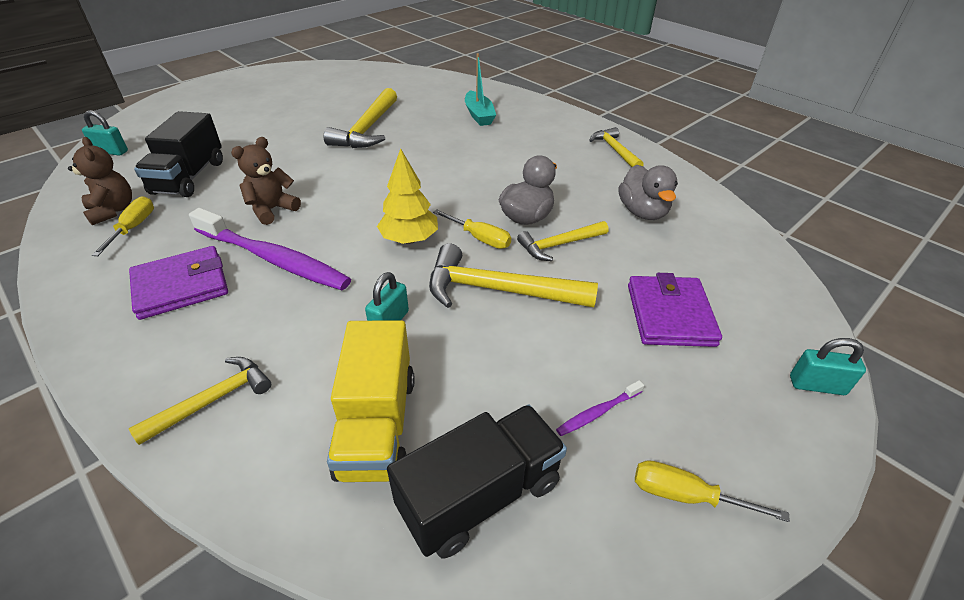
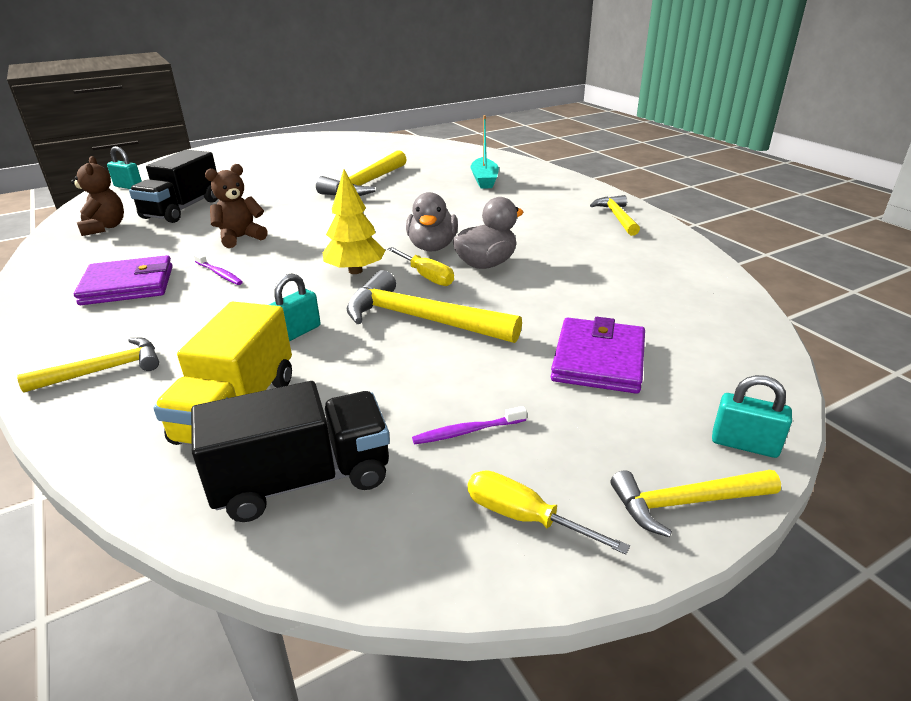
camera: 15 degrees right, 10 degrees down
(133, 228) = (114, 241): yellow screwdriver -> none
(273, 259) = (219, 274): purple toothbrush -> purple toothbrush, size x0.41
(559, 245) = (508, 289): yellow hammer -> yellow hammer (686, 503)
(642, 212) = (618, 270): grey duck -> grey duck (432, 247)

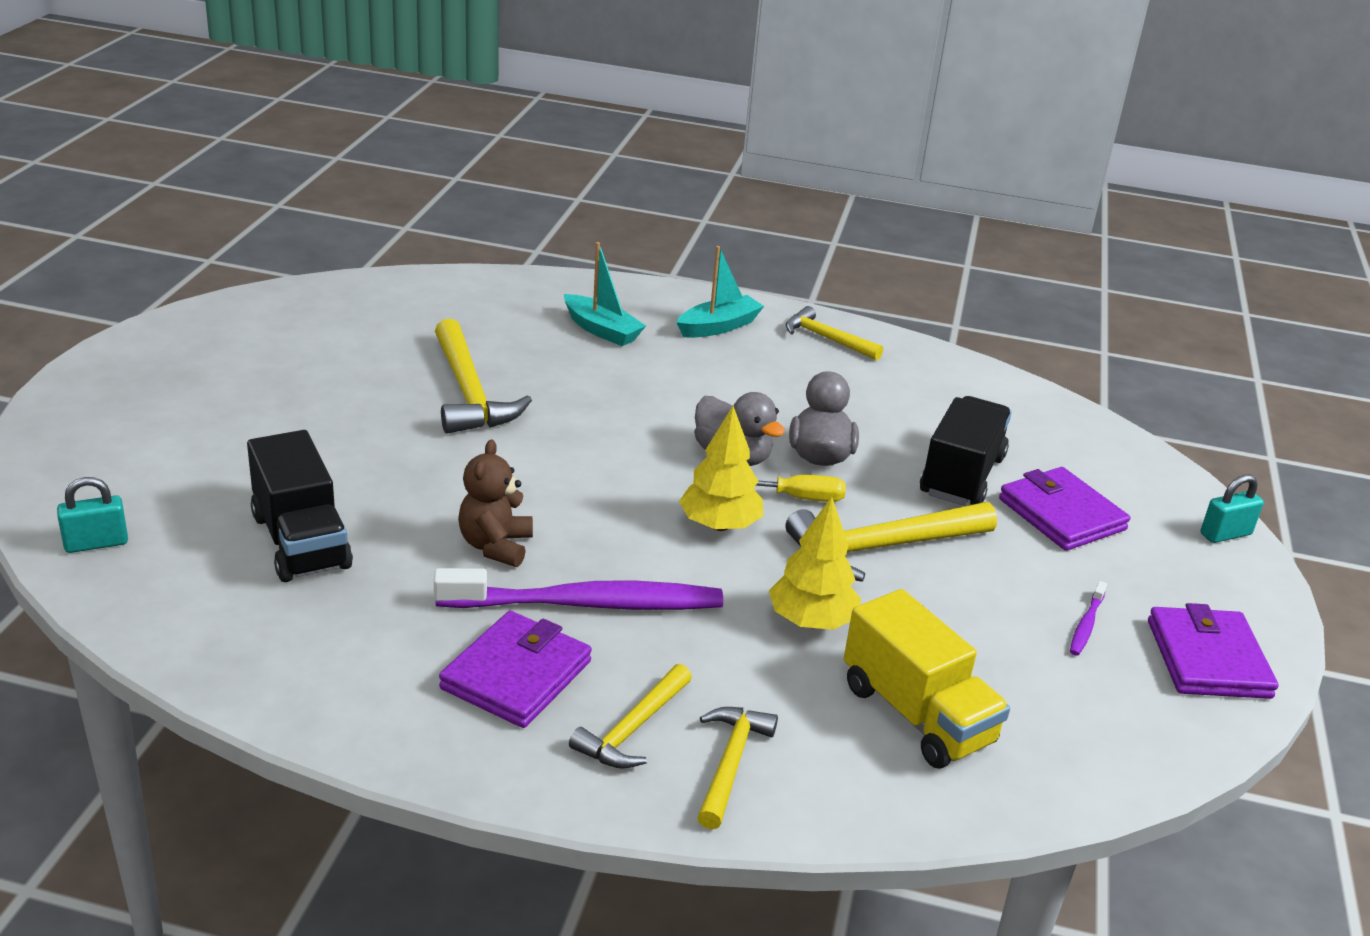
camera: 50 degrees left, 0 degrees up
(104, 227) = (258, 623): brown teddy bear -> none
(219, 274) = (587, 604): purple toothbrush -> purple toothbrush, size x2.43
(297, 332) = (811, 621): turquoise padlock -> yellow tree
(303, 480) = (1063, 727): black truck -> black truck (962, 476)
(525, 518) = (1208, 659): yellow screwdriver -> purple wallet
(555, 195) = (718, 327): none -> turquoise boat
(686, 503) = (1256, 593): yellow hammer -> yellow hammer (633, 728)

